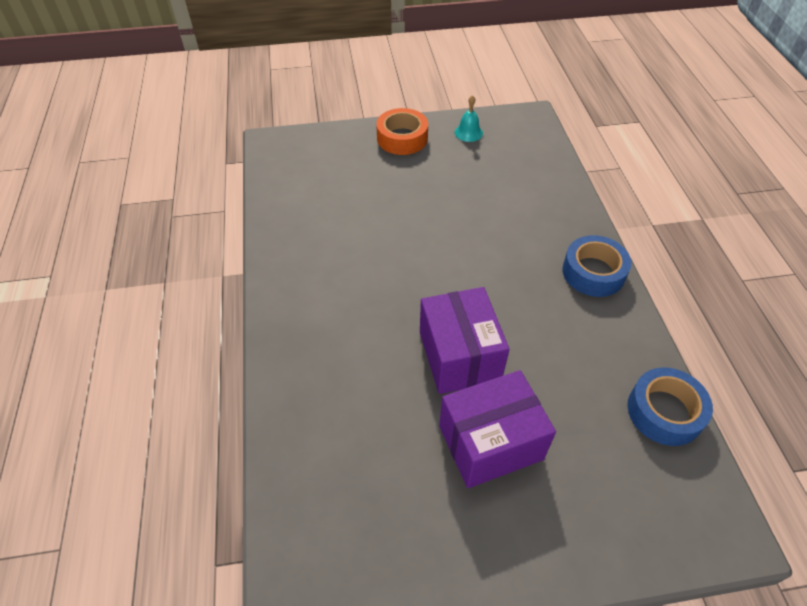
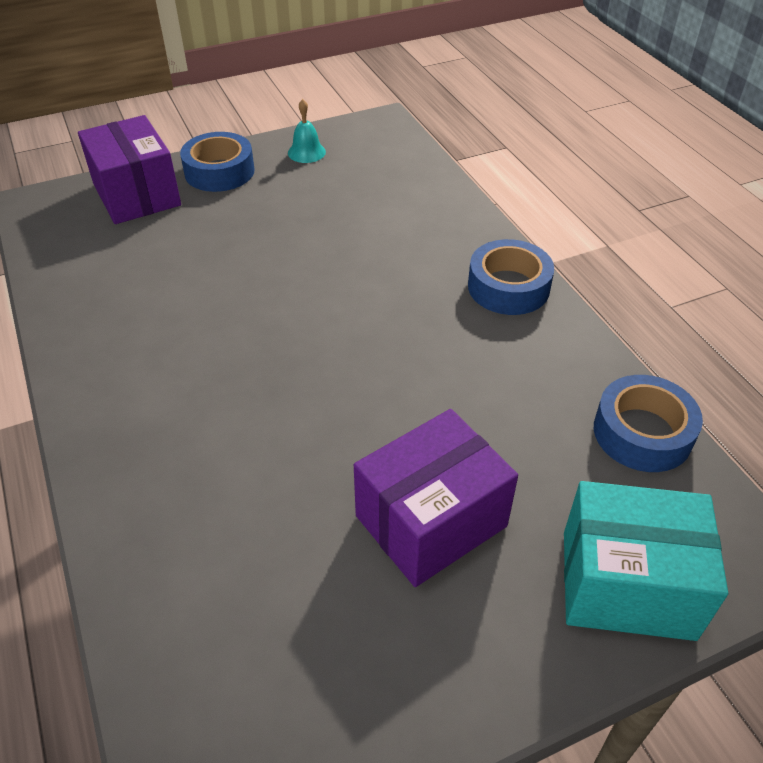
camera: 15 degrees left, 5 degrees down
(402, 138) = (219, 171): orange tape -> blue tape
(459, 356) = (361, 420): purple box -> purple box (136, 194)
(619, 524) = (627, 584): none -> turquoise box

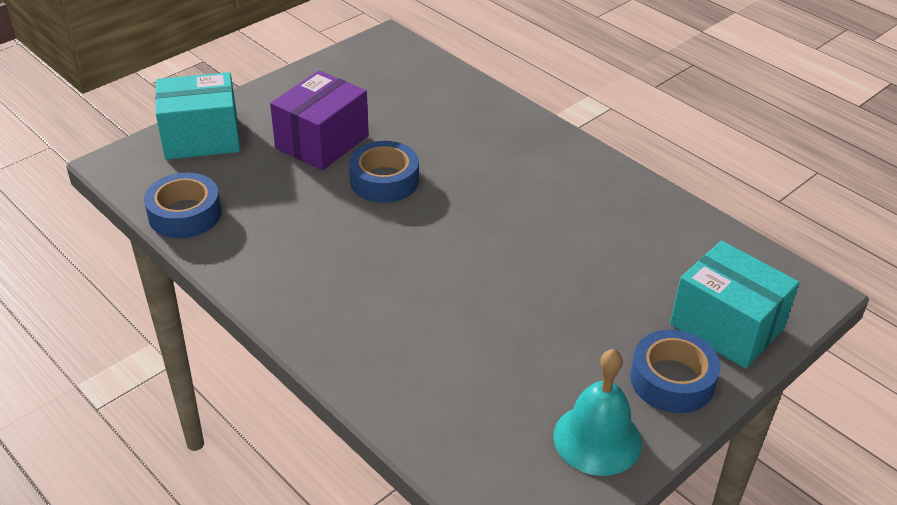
camera: 160 degrees right, 5 degrees down
(136, 194) = (726, 326): purple box -> turquoise box
(306, 152) = (597, 439): turquoise bell -> turquoise bell, size x1.76
(508, 287) = (303, 308): blue tape -> blue tape (384, 180)

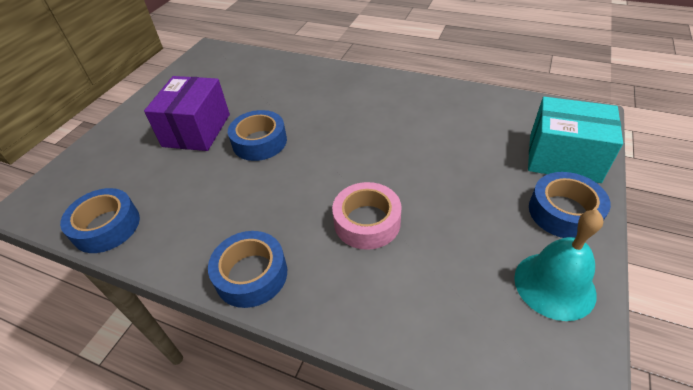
camera: 20 degrees left, 5 degrees up
(202, 138) = (96, 159): turquoise box -> none
(301, 312) = (251, 274): none -> blue tape
(447, 308) = (367, 222): none -> pink tape

